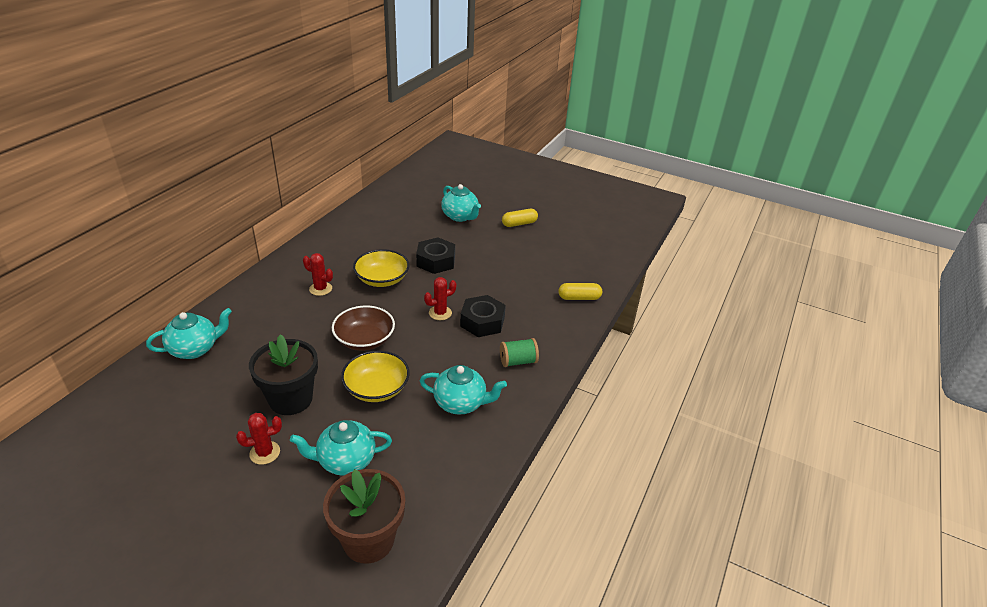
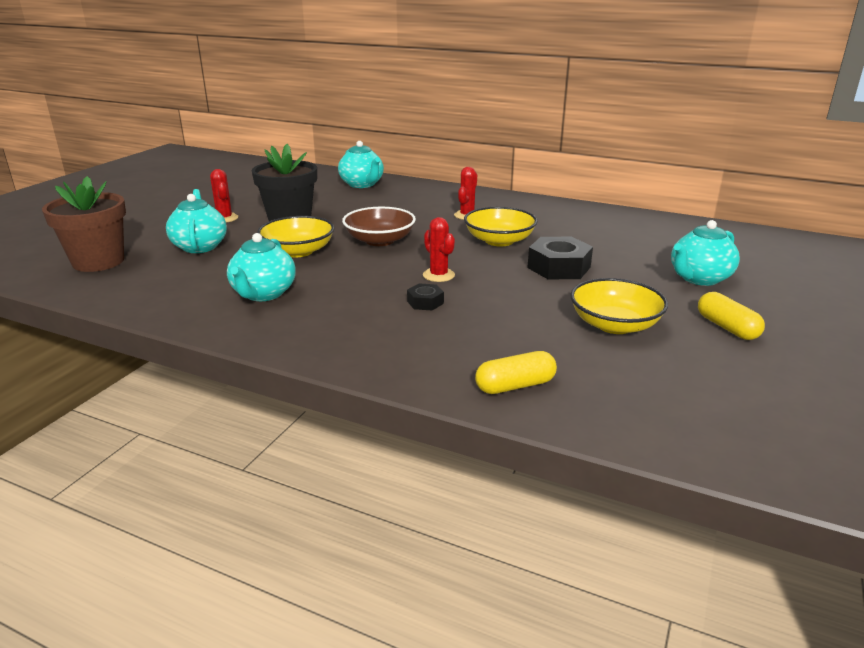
camera: 90 degrees right, 10 degrees down
(482, 322) = (425, 302): black nut -> black nut, size x0.53
(515, 256) = (614, 325): none -> yellow bowl
(518, 361) = (338, 329): green spool -> none
(579, 298) = (515, 386): yellow capsule -> yellow capsule turned 75 degrees clockwise

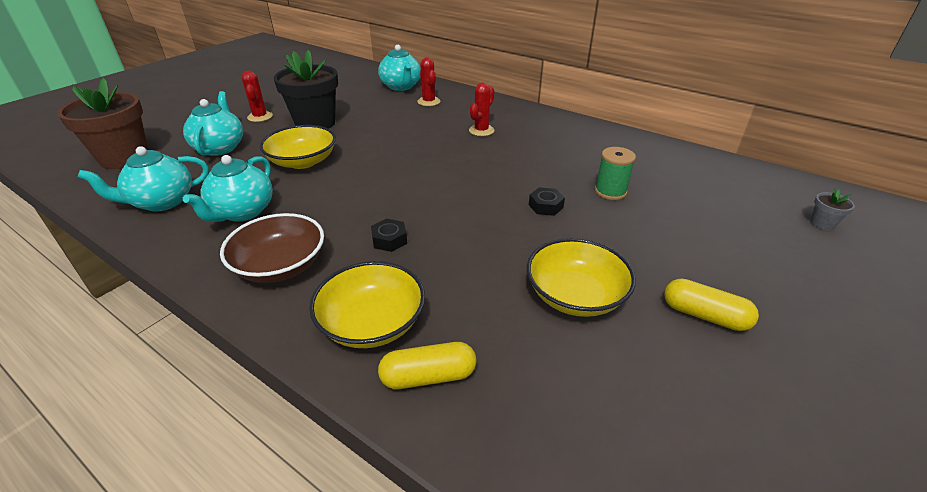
camera: 10 degrees right, 10 degrees up
(379, 240) = (384, 155): brown bowl -> brown bowl (280, 266)
(438, 275) = (419, 205): red cactus -> red cactus (429, 102)
(499, 241) = (499, 165): yellow bowl -> yellow bowl (372, 323)
(558, 267) = (545, 206): black nut -> black nut, size x0.53
(613, 253) = (610, 191): none -> green spool
(699, 278) = (694, 237): turquoise teapot -> turquoise teapot (162, 202)
(727, 327) = (704, 315): yellow capsule -> yellow capsule turned 45 degrees counterclockwise
(802, 261) = (822, 223): none -> grey flower pot

